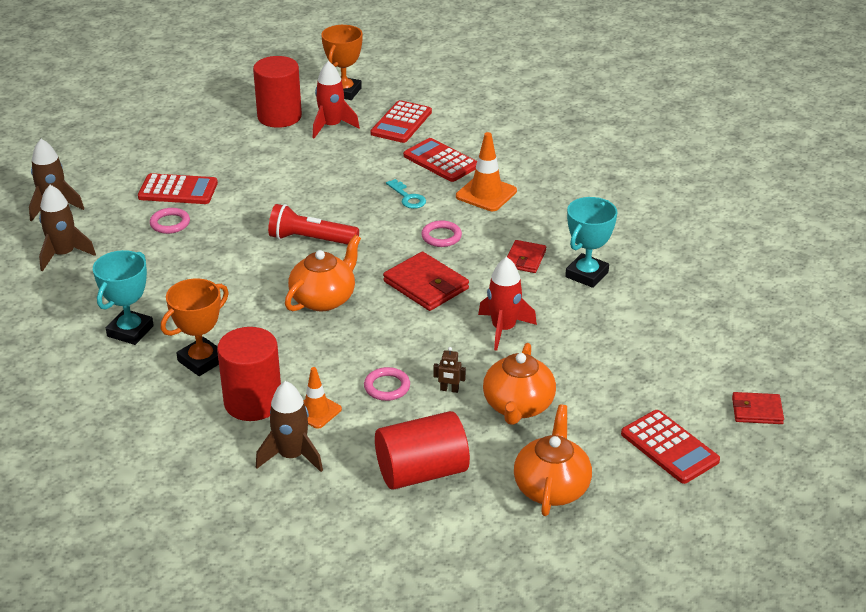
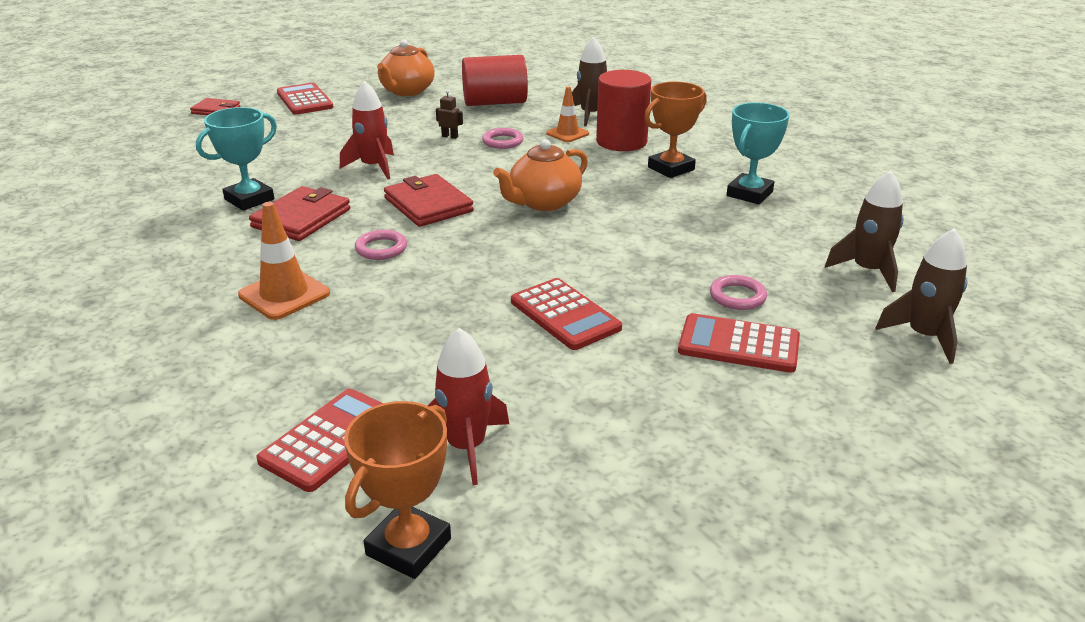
camera: 170 degrees left, 5 degrees down
(279, 117) = (565, 485): red cylinder -> none
(310, 239) = (546, 260): red flashlight -> none
(408, 197) = (396, 300): turquoise key -> none
(441, 161) = (312, 352): red calculator -> red calculator (565, 315)
(518, 406) = (399, 124): orange teapot -> none
(525, 259) = (301, 218): red wallet -> red wallet, size x1.63

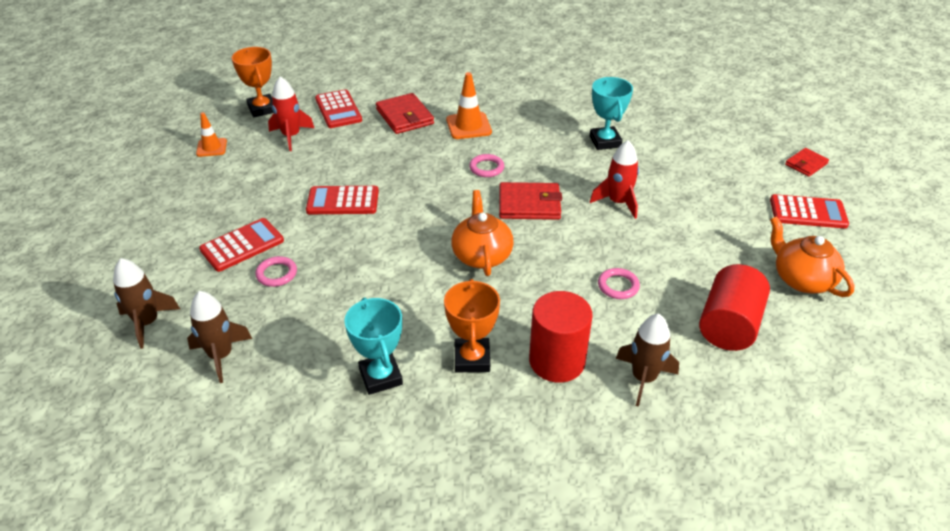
camera: 125 degrees right, 10 degrees up
(301, 218) = (557, 152): red wallet -> red wallet (404, 116)
(450, 136) = (654, 261): brown robot -> none
(567, 133) = (605, 335): orange traffic cone -> orange traffic cone (211, 147)

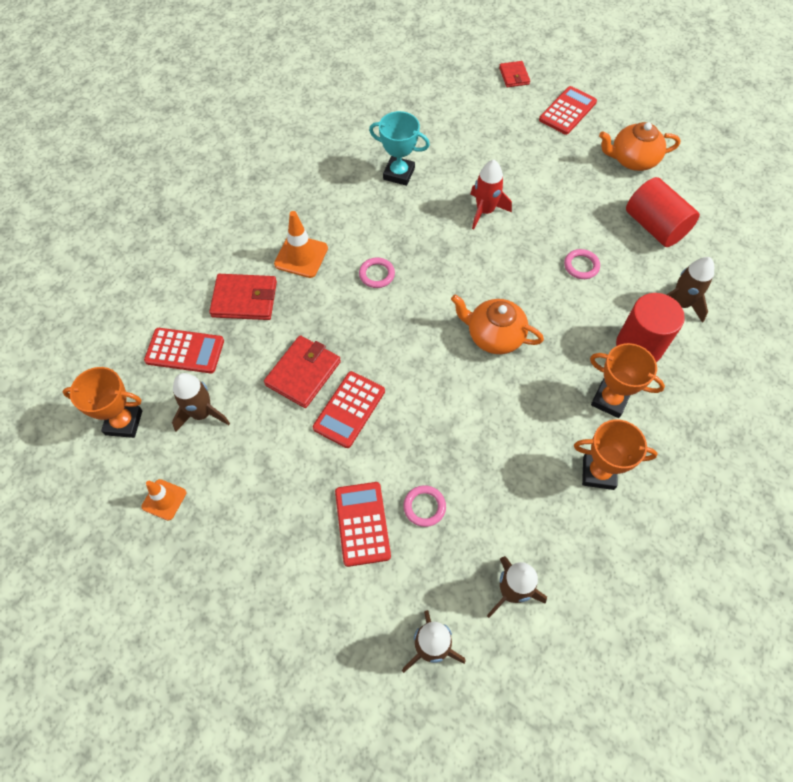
camera: 60 degrees left, 20 degrees up
(291, 136) = (202, 413): red rocket -> brown rocket
(380, 377) = (598, 473): turquoise trophy -> orange trophy
(529, 204) = (449, 270): red wallet -> red wallet (303, 373)

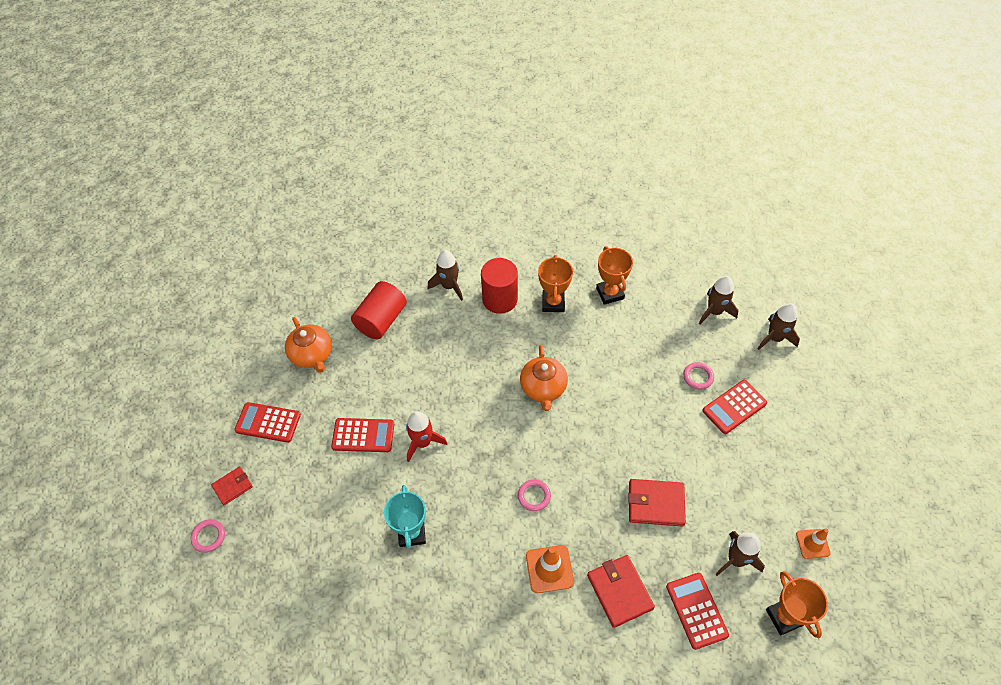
camera: 115 degrees left, 5 degrees down
(349, 409) = (663, 455): red calculator -> red calculator (363, 435)
(581, 266) = (446, 355): pink ring -> pink ring (208, 536)

